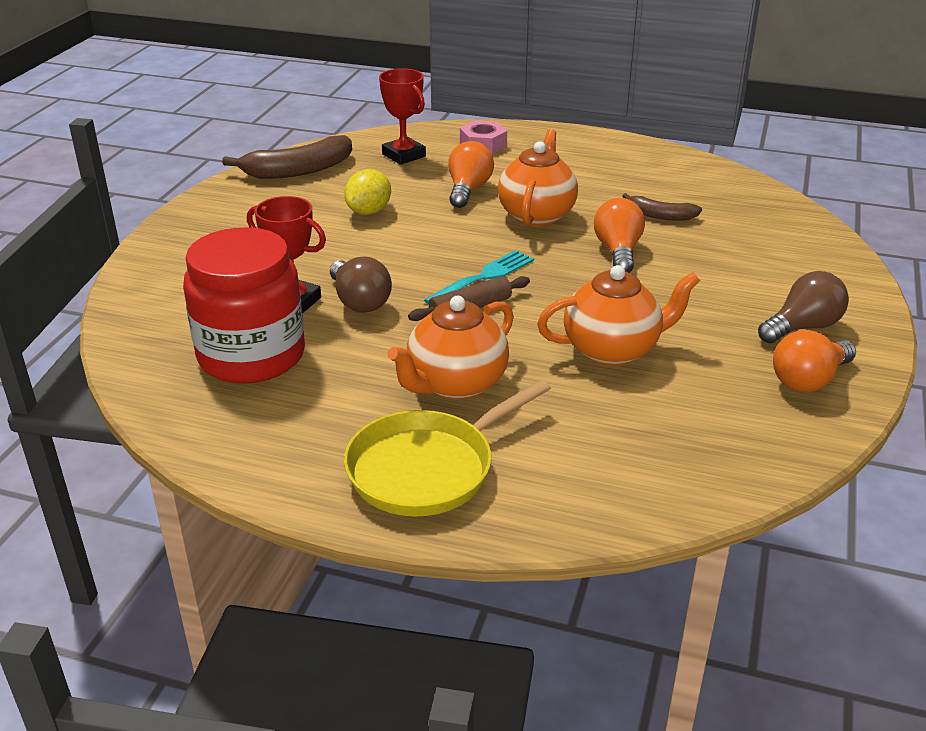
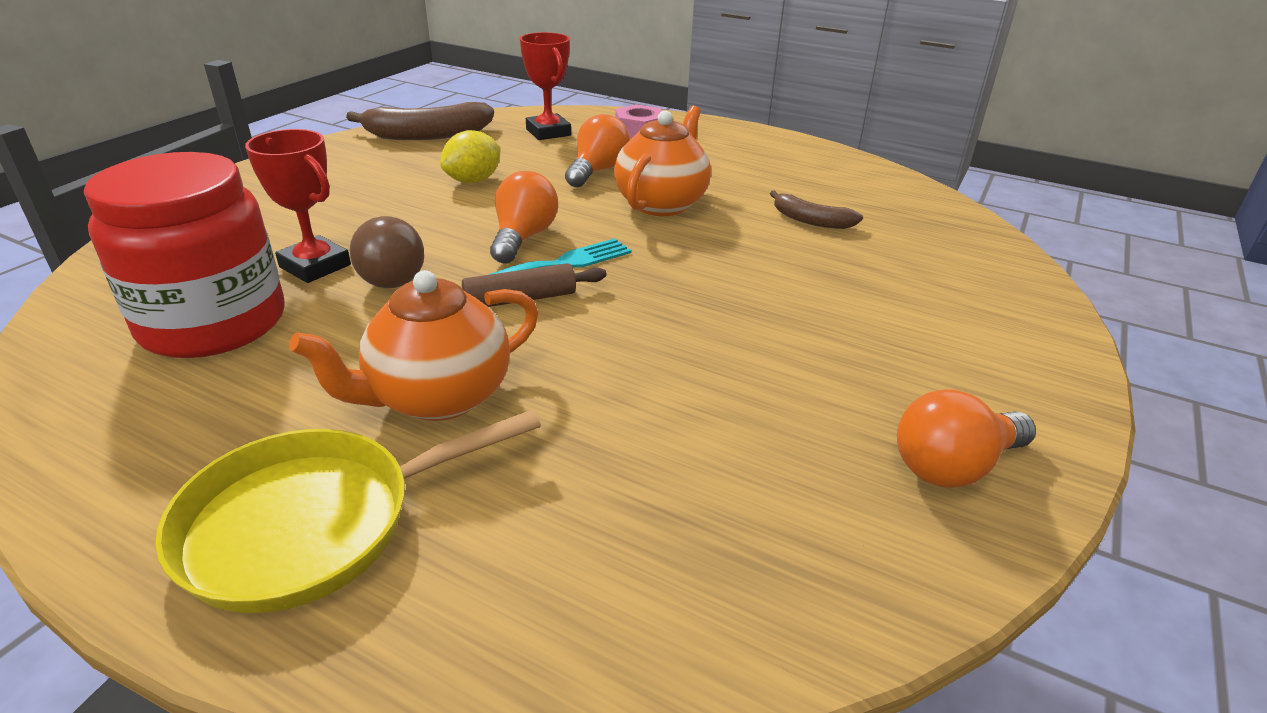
camera: 10 degrees right, 0 degrees up
(613, 349) = (678, 378): orange teapot -> none
(618, 251) = (740, 255): orange light bulb -> orange light bulb (523, 238)
(802, 327) = (961, 383): brown light bulb -> none

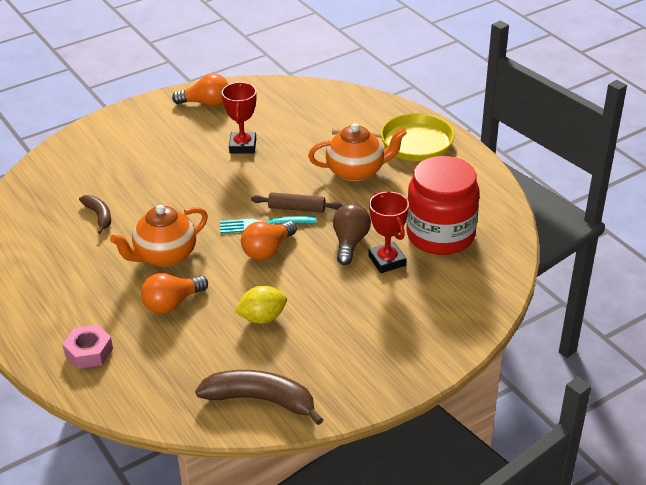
camera: 150 degrees left, 5 degrees up
(548, 132) = (162, 373): red trophy -> red trophy (242, 146)

